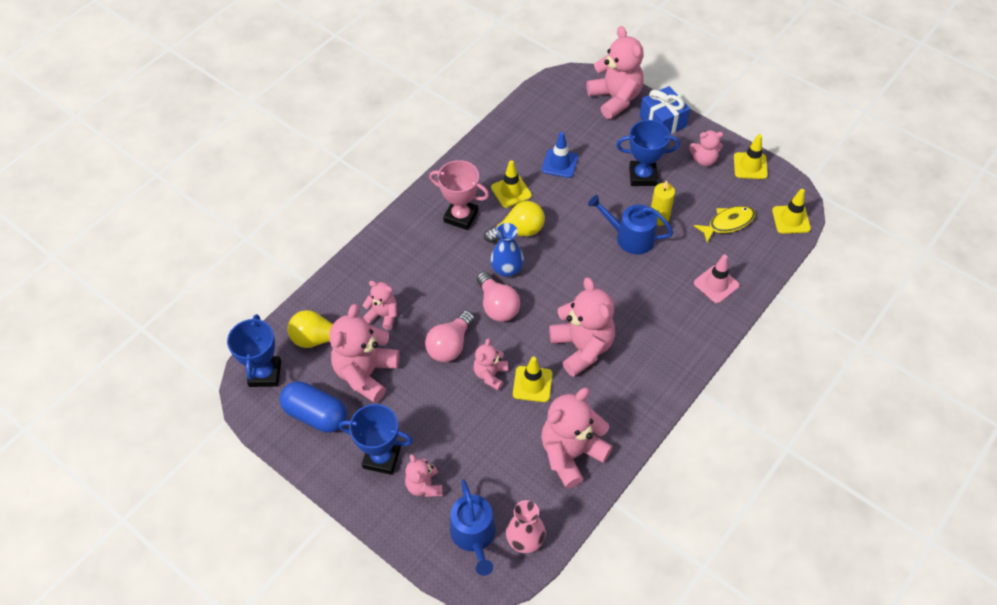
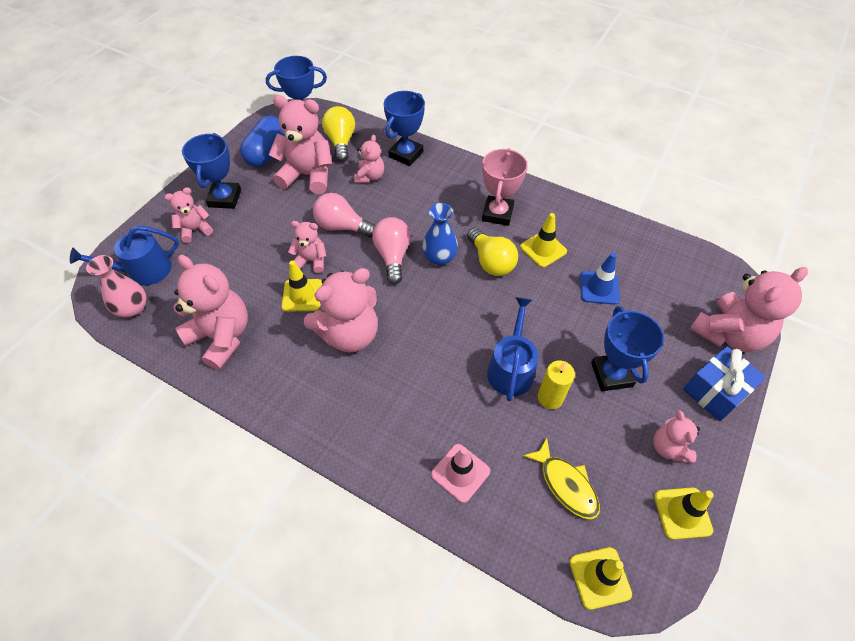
camera: 80 degrees right, 0 degrees up
(357, 280) = (406, 154): none -> blue trophy
(497, 306) = (393, 256): pink light bulb -> pink light bulb turned 120 degrees clockwise

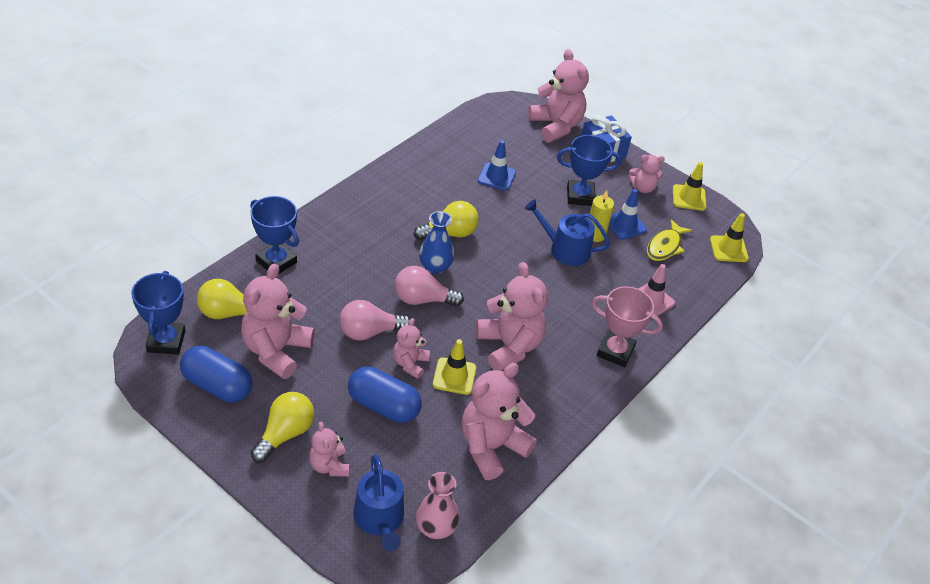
camera: 85 degrees left, 10 degrees down
(225, 198) = (285, 434): blue trophy -> yellow light bulb
(260, 251) = (383, 406): none -> blue capsule
(342, 227) = (369, 332): pink light bulb -> pink light bulb turned 45 degrees clockwise
(370, 177) = (300, 297): pink teddy bear -> none
(497, 213) = (391, 214): pink trophy -> pink trophy (615, 351)
(543, 249) = (444, 197): yellow traffic cone -> none
(565, 484) = (665, 246): yellow fish -> yellow fish turned 150 degrees clockwise
(584, 431) = (625, 225): none -> blue traffic cone

